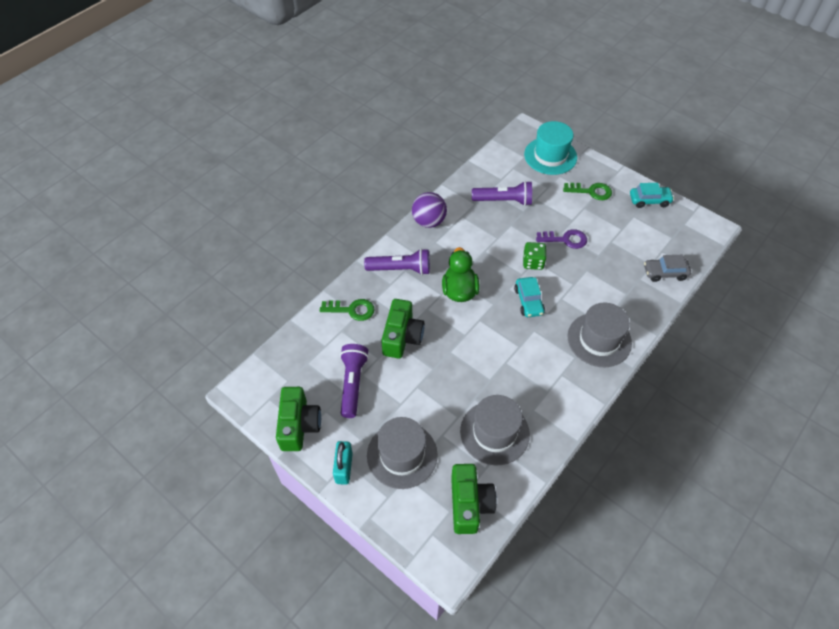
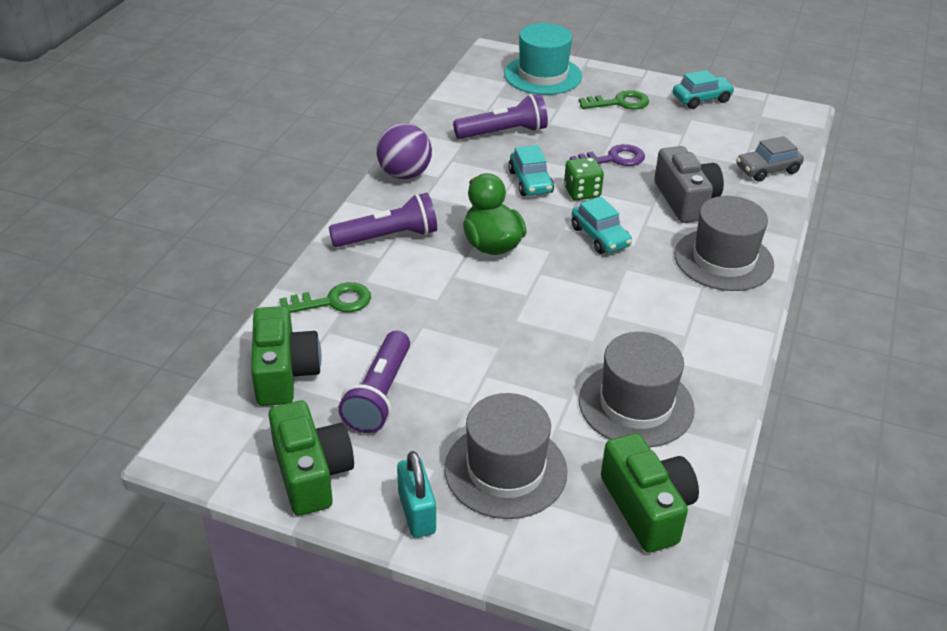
camera: 20 degrees left, 15 degrees down
(353, 383) = (379, 395): purple flashlight -> purple flashlight turned 150 degrees counterclockwise
(402, 337) = (431, 318): green camera -> green camera (284, 373)
(504, 246) = (530, 182): none -> turquoise car
(597, 285) = (685, 200): none -> grey camera

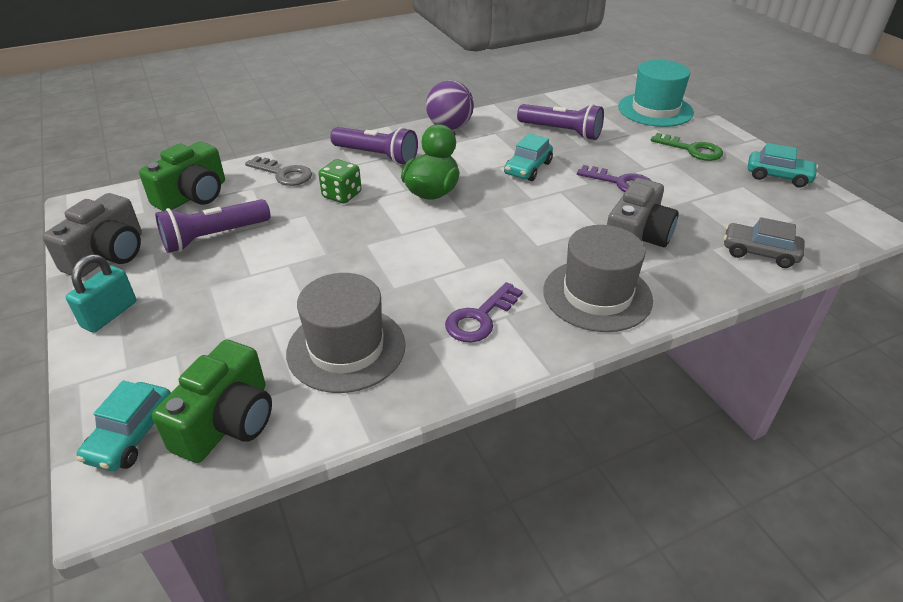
camera: 45 degrees right, 0 degrees up
(311, 473) = (108, 255): green camera -> grey camera
(333, 301) = (284, 174): green key -> grey key
(505, 470) = (195, 327): grey hat -> none
(582, 192) = (556, 192): green dice -> green dice (342, 195)
(600, 237) = (519, 226): turquoise car -> turquoise car (132, 435)
(682, 324) = (480, 318): none -> purple key

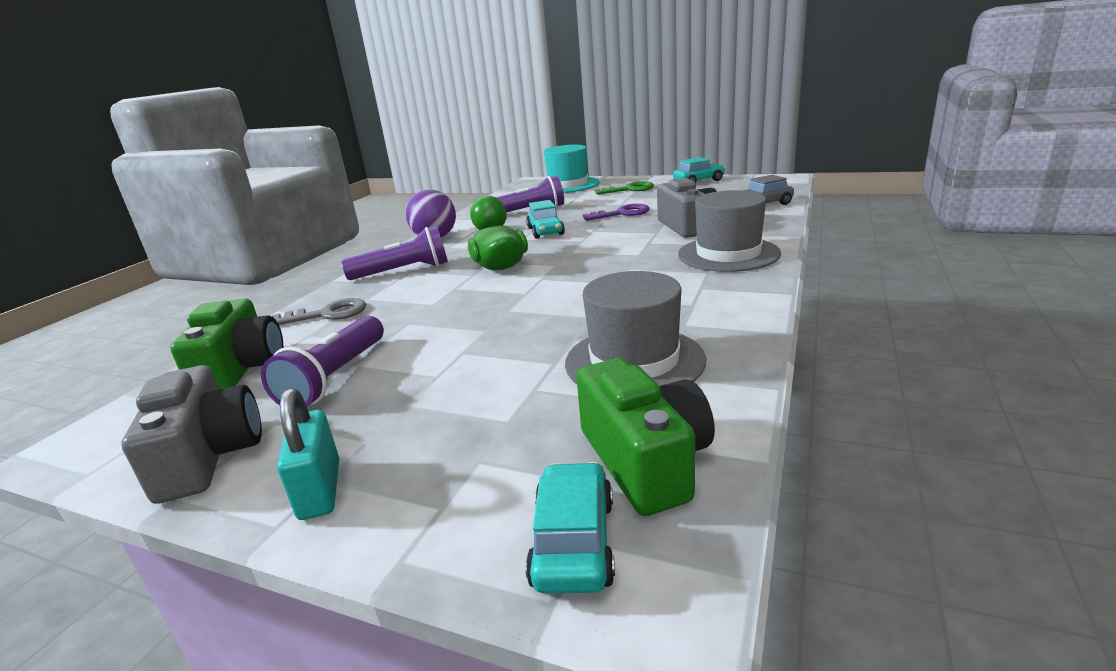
camera: 40 degrees left, 15 degrees down
(132, 435) = (573, 542): turquoise car -> turquoise car turned 150 degrees counterclockwise
(342, 195) = (420, 299): green dice -> none
(480, 318) = (688, 297): purple key -> none

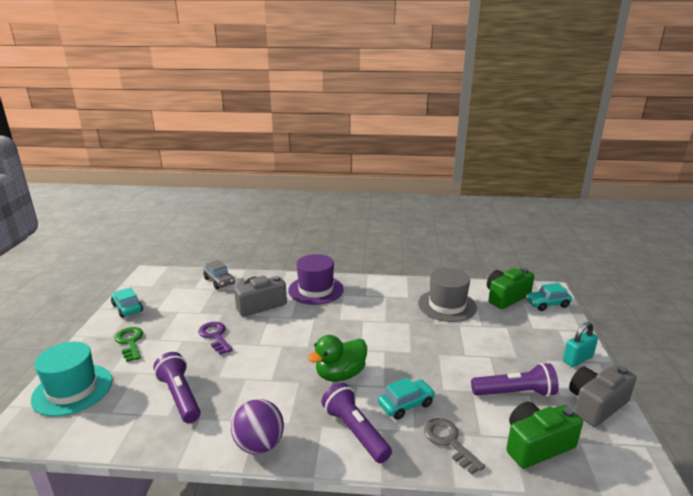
camera: 110 degrees left, 0 degrees up
(545, 231) = (254, 369): turquoise car -> turquoise car (406, 404)
(728, 254) = (316, 290): grey hat -> purple hat

